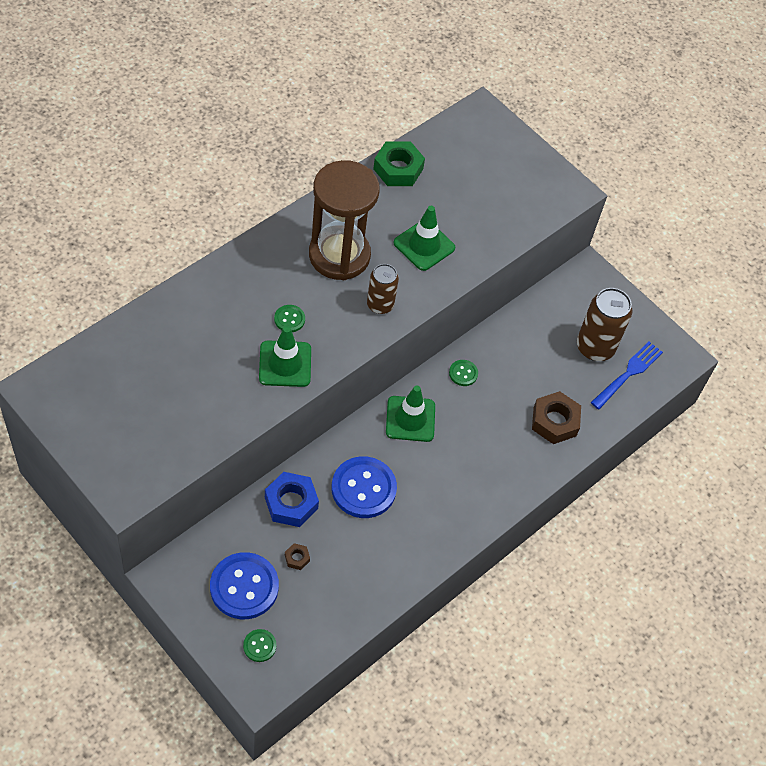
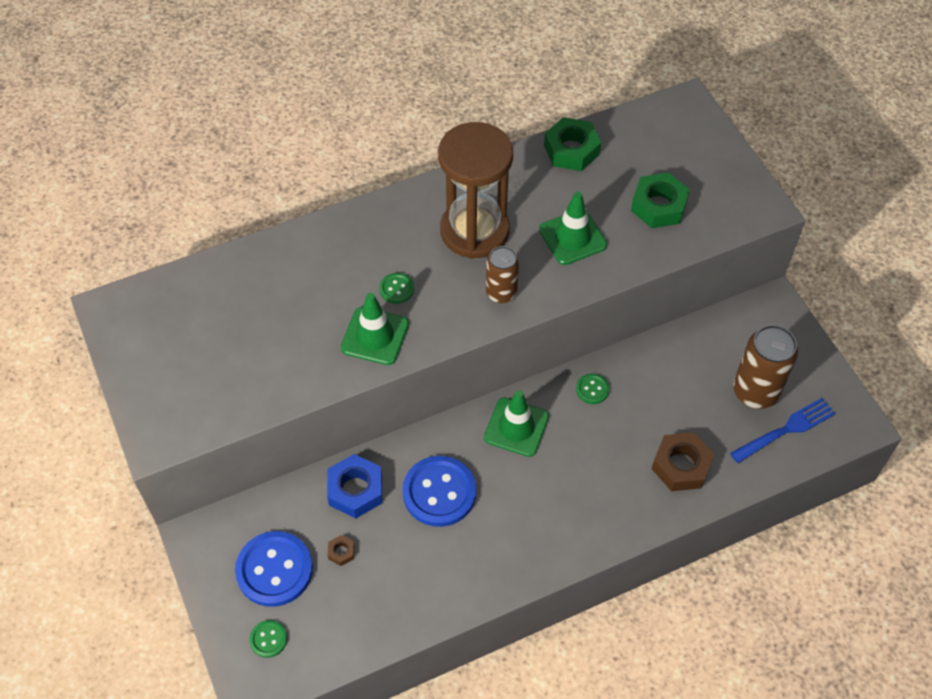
camera: 25 degrees right, 0 degrees up
(486, 205) = (658, 206): none -> green nut

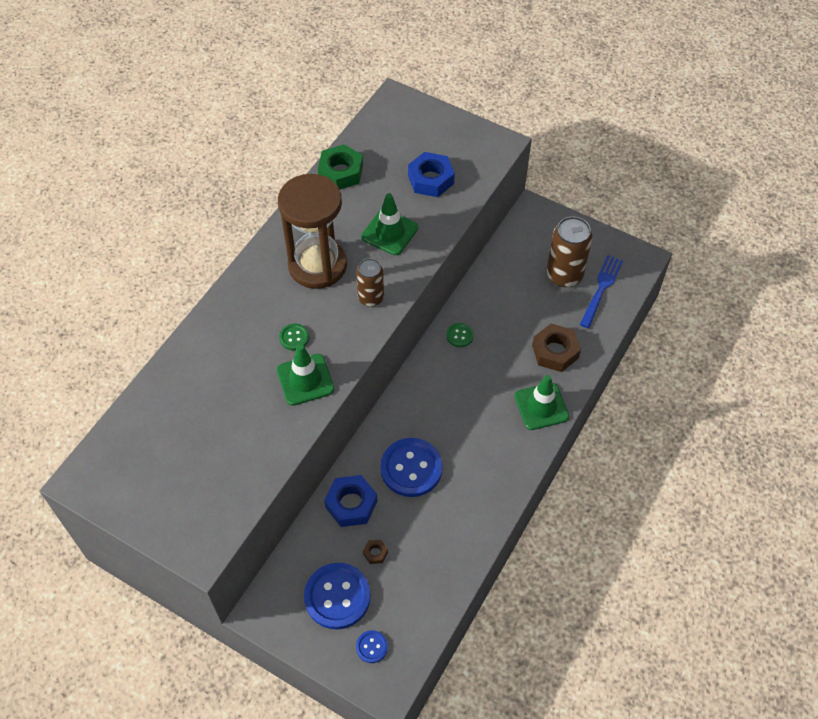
camera: 35 degrees left, 0 degrees up
(268, 639) = (371, 647): green button -> blue button
(516, 427) = (429, 391): green traffic cone -> green traffic cone (541, 406)
(658, 206) = (430, 179): green nut -> blue nut

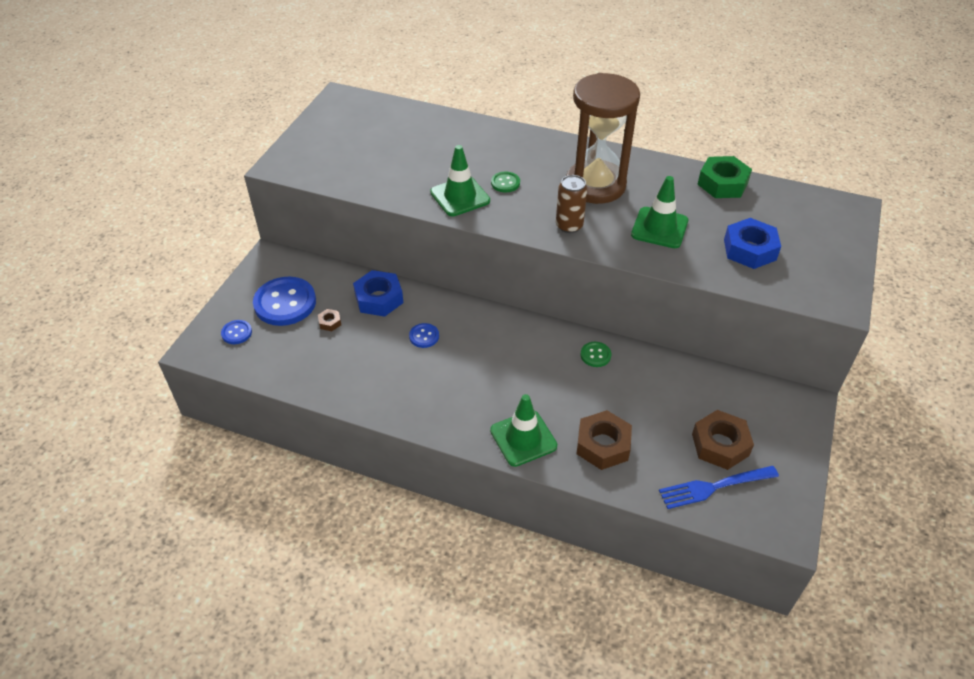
camera: 80 degrees right, 10 degrees down
(411, 468) = (424, 336): blue button -> blue button, size x0.47
(564, 275) = (720, 445): brown can -> brown nut
(601, 289) = (715, 486): blue fork -> blue fork turned 150 degrees clockwise

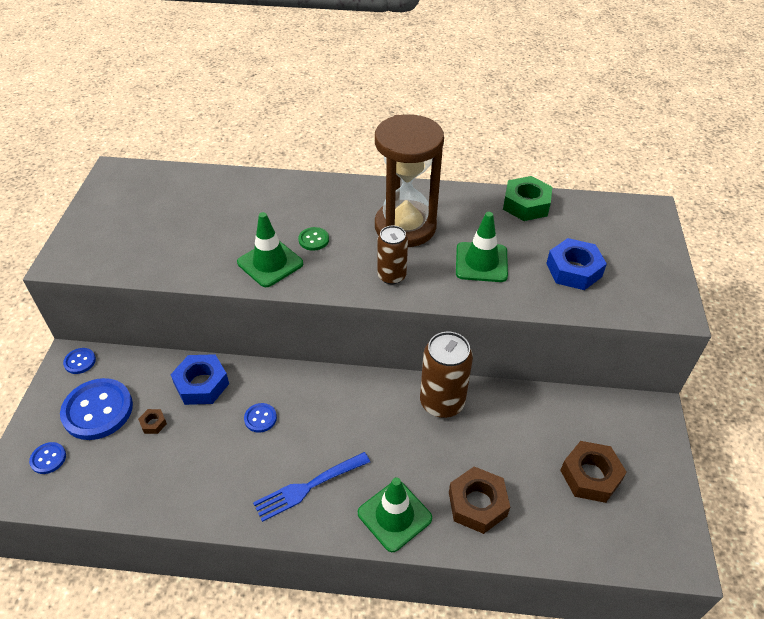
camera: 15 degrees left, 0 degrees up
(278, 261) = (80, 361): none -> blue button
(595, 355) = (442, 402): green button -> brown can
(715, 486) = (599, 525): blue fork -> blue fork (309, 486)

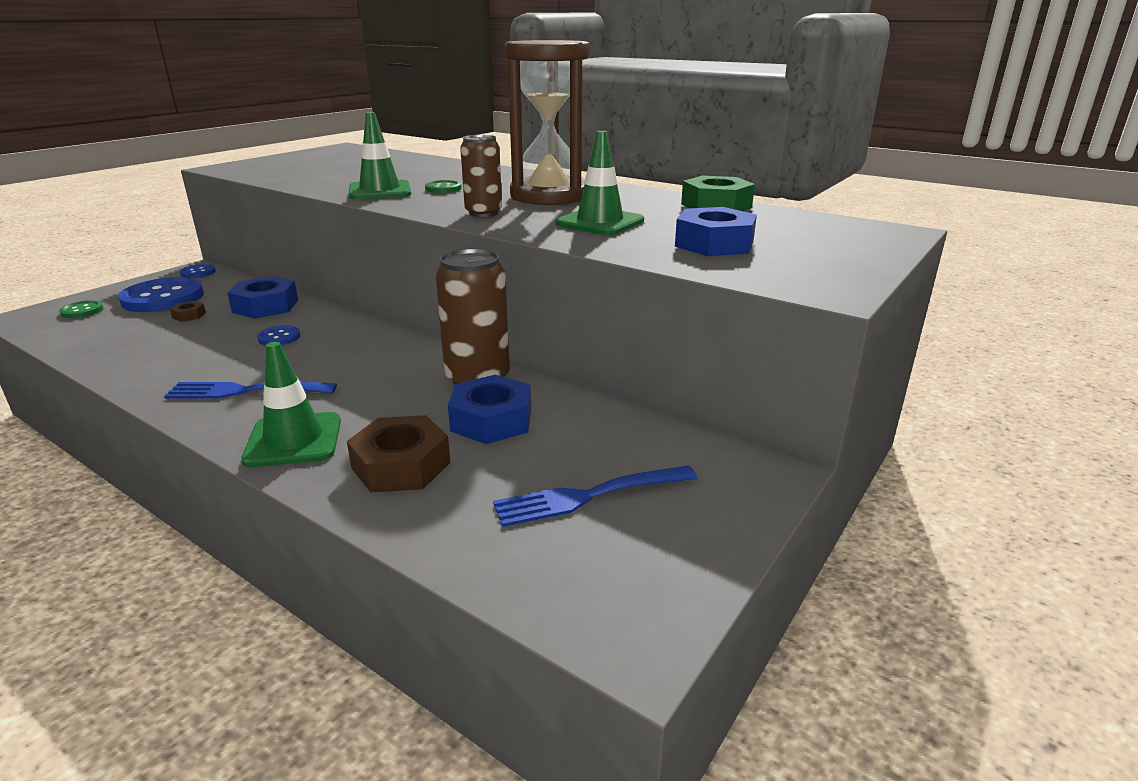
camera: 30 degrees right, 20 degrees down
(48, 458) = (82, 311): blue button -> green button
(487, 439) = (491, 420): none -> blue nut
(590, 476) = (590, 495): brown nut -> blue fork

